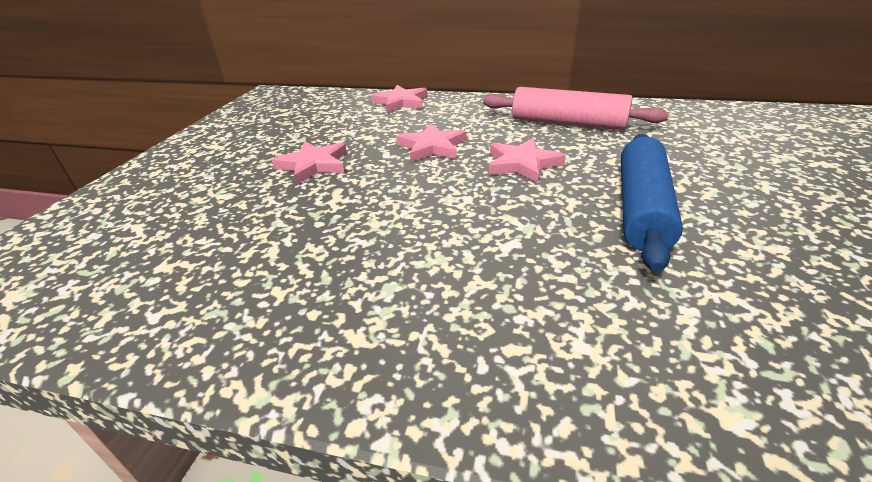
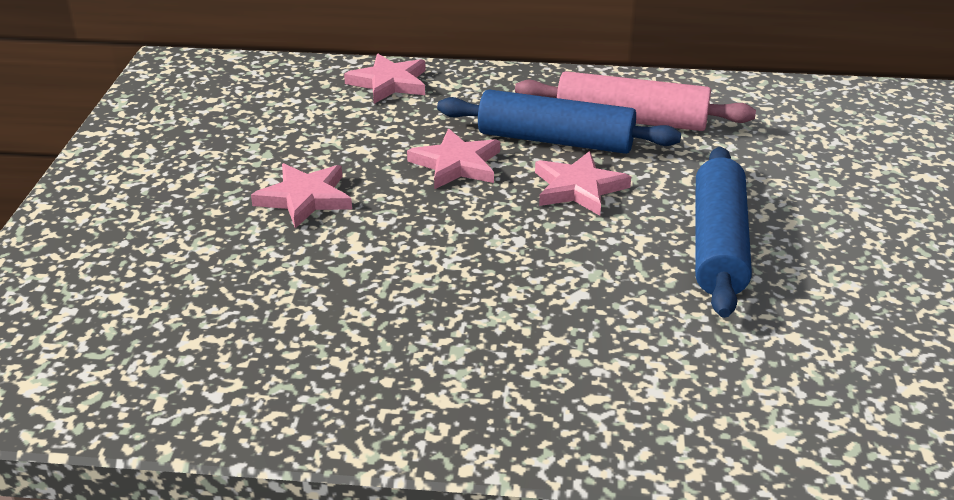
camera: 10 degrees left, 0 degrees up
(509, 134) = (555, 140): none -> blue rolling pin

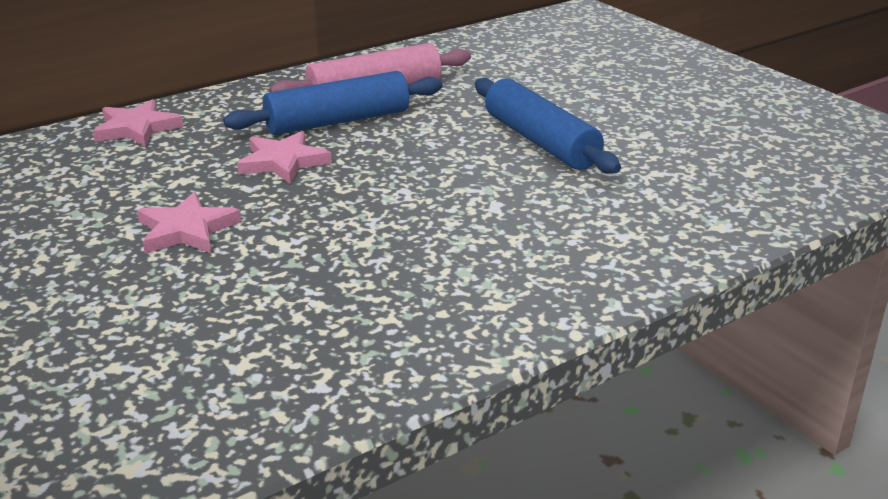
camera: 40 degrees left, 5 degrees down
(578, 188) = (400, 144): pink star -> none

